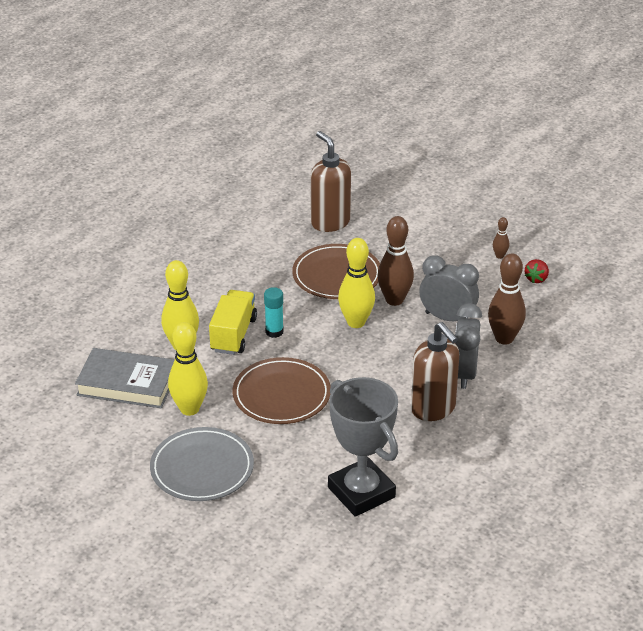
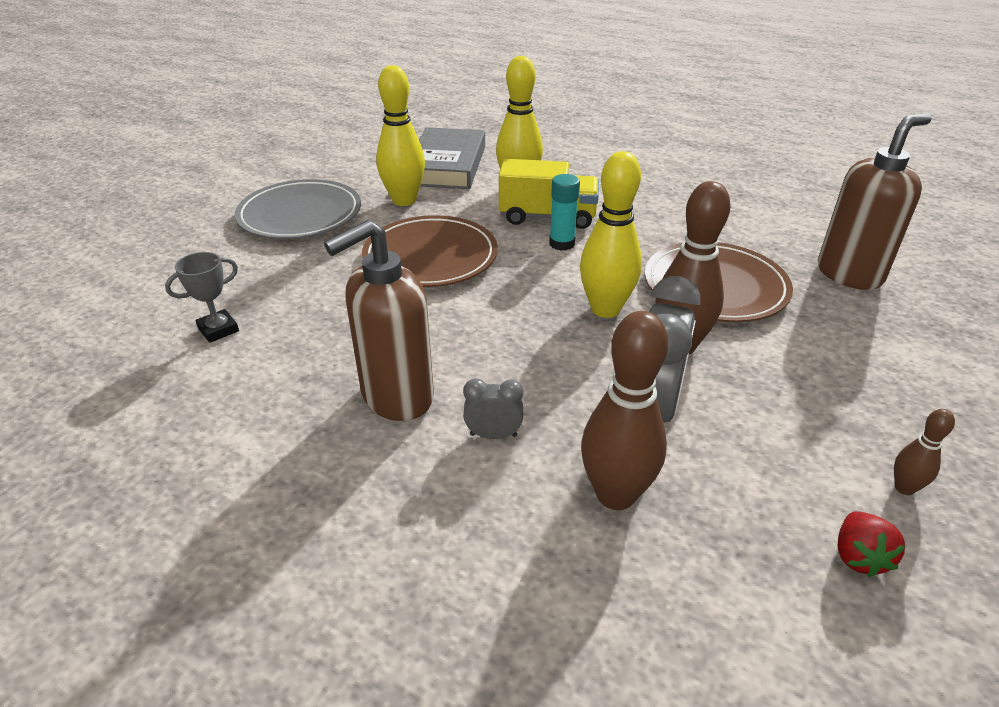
camera: 85 degrees right, 0 degrees up
(361, 492) = (218, 329): grey trophy -> grey trophy, size x0.43
(464, 374) = (493, 435): grey clock -> grey clock, size x0.51
(536, 279) = (858, 557): red strawberry -> red strawberry turned 105 degrees counterclockwise

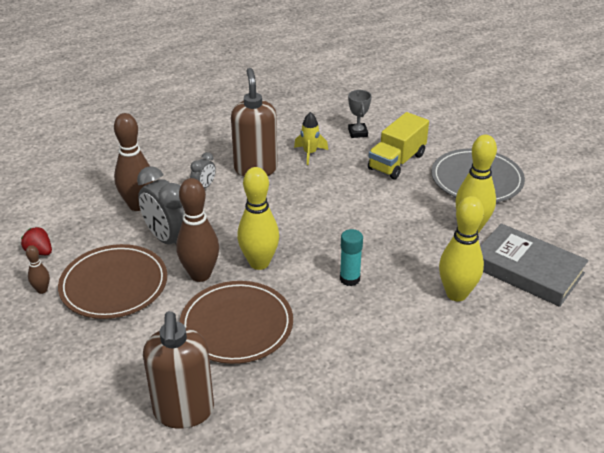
camera: 120 degrees right, 0 degrees up
(312, 356) = (310, 153): none -> yellow rocket
(430, 256) = (378, 216): brown plate -> brown plate (114, 285)
(547, 217) = (395, 289): yellow truck -> yellow truck (396, 162)

